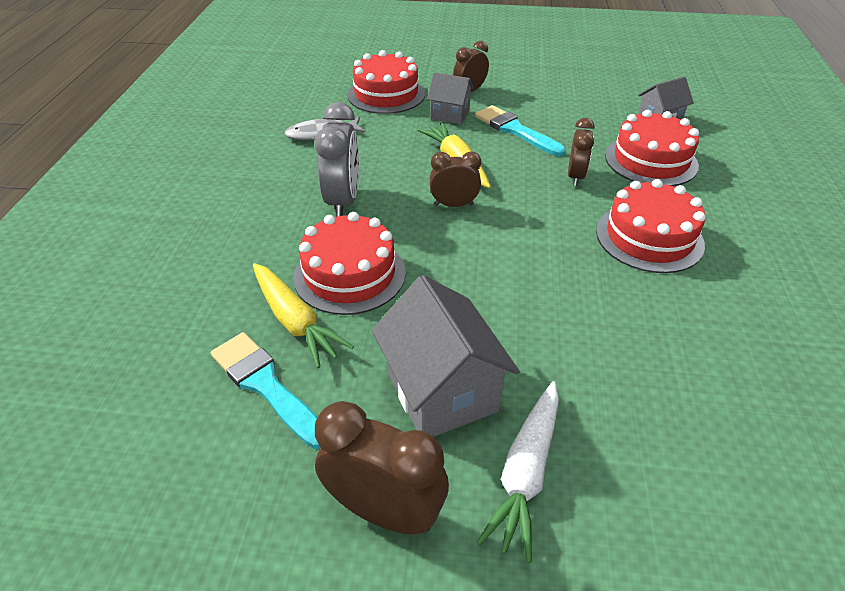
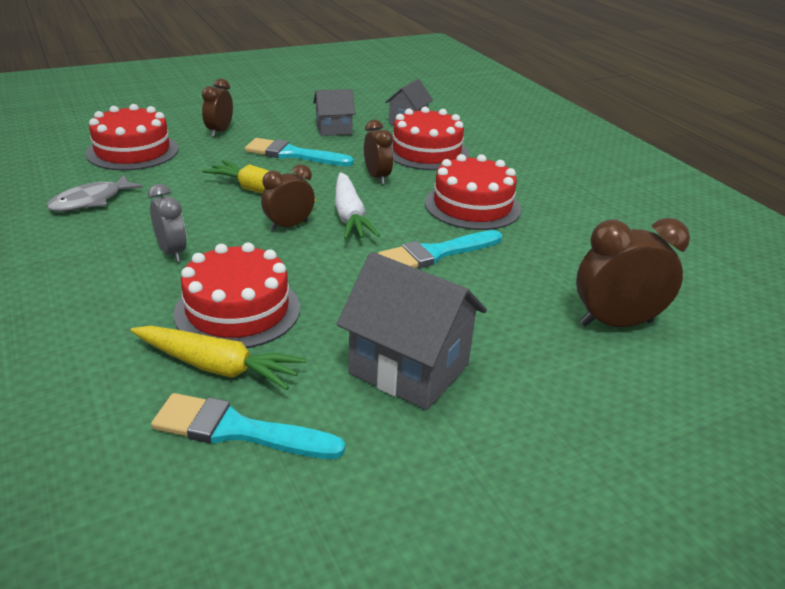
camera: 35 degrees left, 10 degrees down
(343, 201) = (172, 252): grey clock -> grey clock, size x0.63
(384, 511) = (442, 474): brown clock -> brown clock (616, 323)
(450, 115) = (218, 155): grey house -> grey house (334, 129)
(525, 472) = (526, 397): white carrot -> white carrot (349, 216)
(565, 279) = (436, 254): none -> turquoise brush

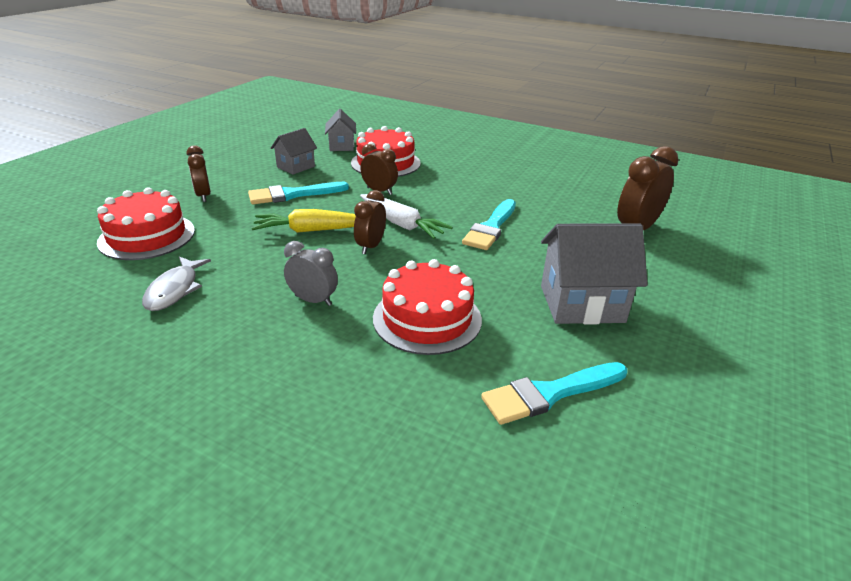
camera: 35 degrees left, 0 degrees up
(217, 367) = (474, 362): yellow carrot -> none
(472, 206) = (466, 189): red cake -> none

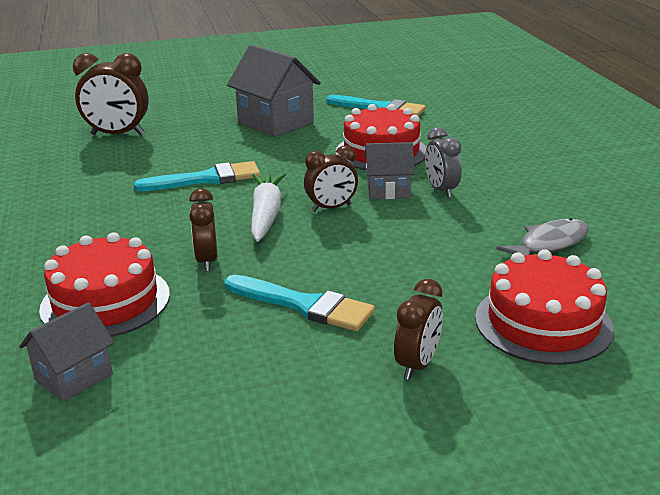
camera: 130 degrees left, 5 degrees down
(296, 167) = (219, 361): grey house -> grey house (388, 191)
(311, 230) = (357, 246): yellow carrot -> none

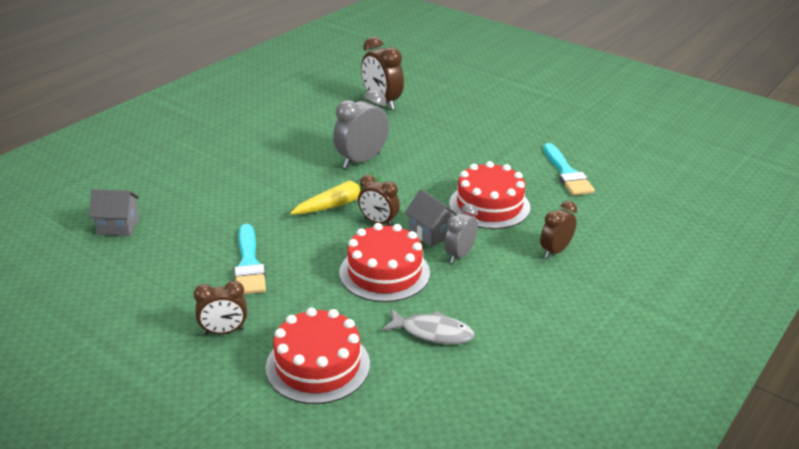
camera: 50 degrees right, 5 degrees up
(105, 301) = (191, 200): red cake -> red cake (384, 272)
(206, 179) = (361, 160): turquoise brush -> grey clock
(207, 260) = (264, 209): brown clock -> brown clock (555, 251)
(266, 215) = (340, 203): white carrot -> yellow carrot
(275, 123) = (478, 145): grey house -> none

